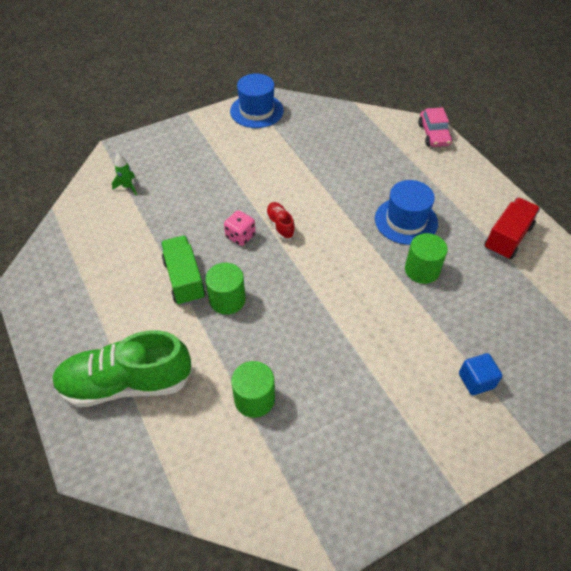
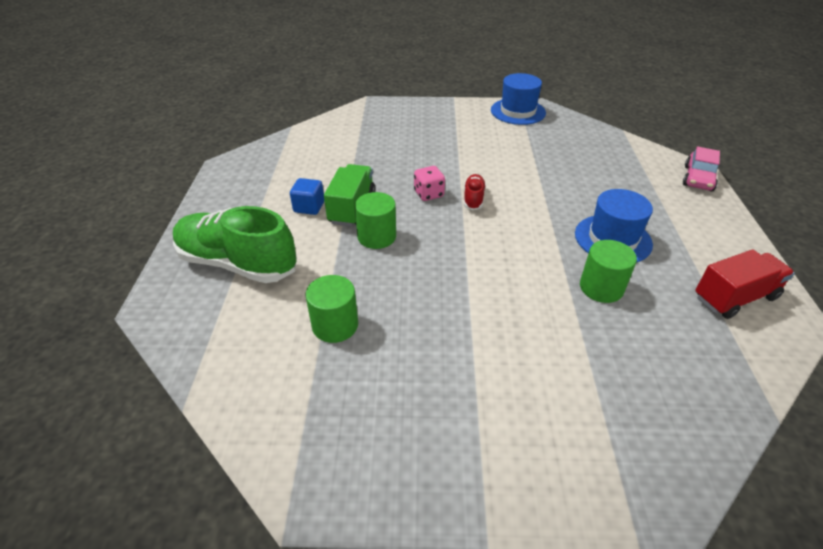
camera: 30 degrees right, 10 degrees down
(127, 187) = (361, 130): green rocket -> none
(476, 381) = (596, 422): blue cube -> blue cube (309, 207)

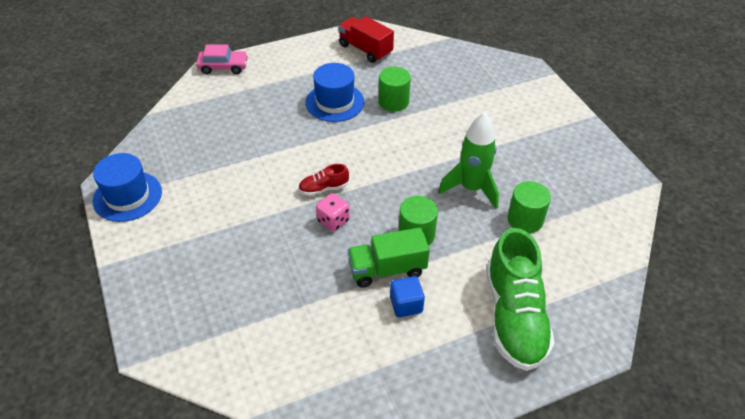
camera: 115 degrees left, 5 degrees up
(411, 299) = (471, 188): none -> green rocket

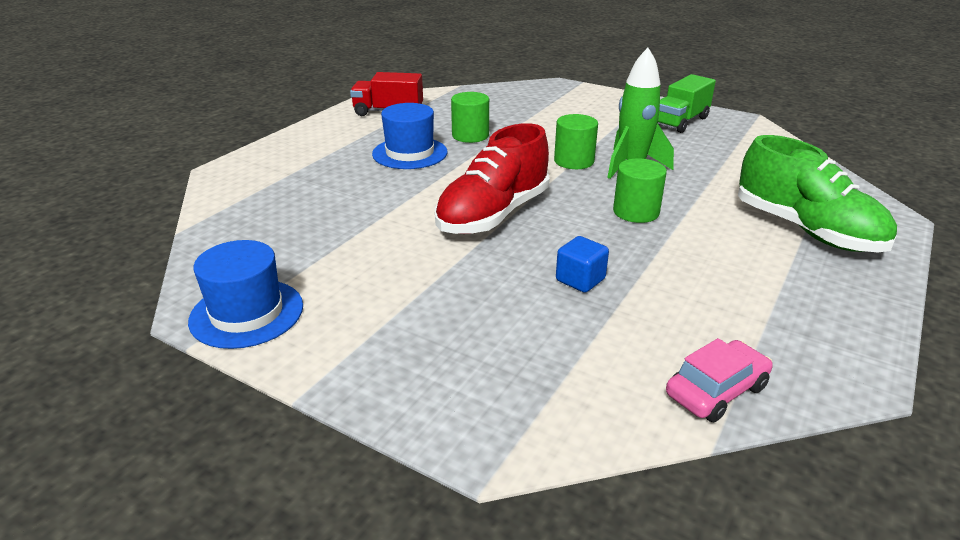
camera: 35 degrees left, 15 degrees down
(223, 67) = (236, 166): pink car -> pink car (716, 391)
(323, 188) = (493, 215): red shoe -> red shoe, size x2.26
(333, 221) = (541, 234): pink dice -> none
(387, 269) = (650, 246): green truck -> green truck (681, 121)
(406, 305) = (709, 263): blue cube -> blue cube (580, 280)
(525, 220) = (707, 168): green cylinder -> green cylinder (574, 161)

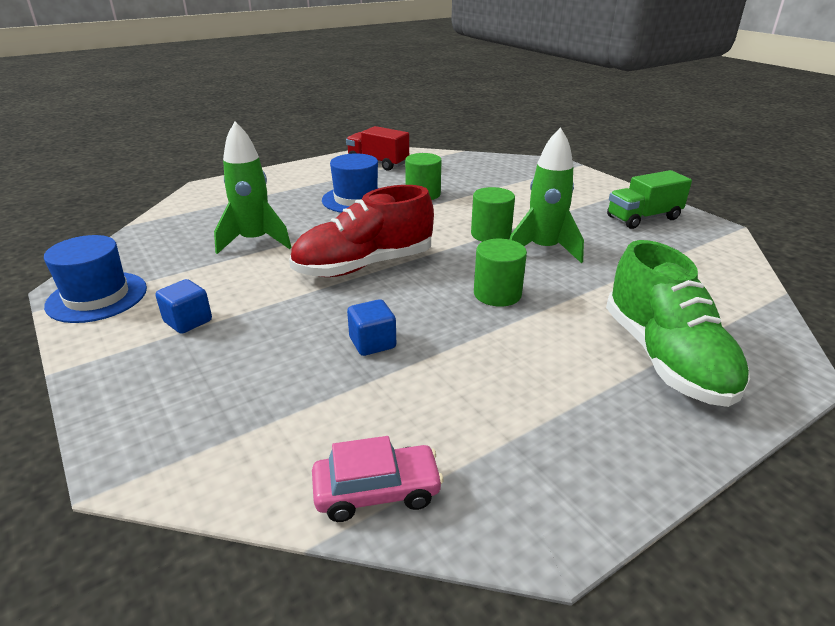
camera: 25 degrees right, 0 degrees up
(354, 216) = (255, 241): none -> green rocket
(382, 309) = (188, 321): none -> blue cube

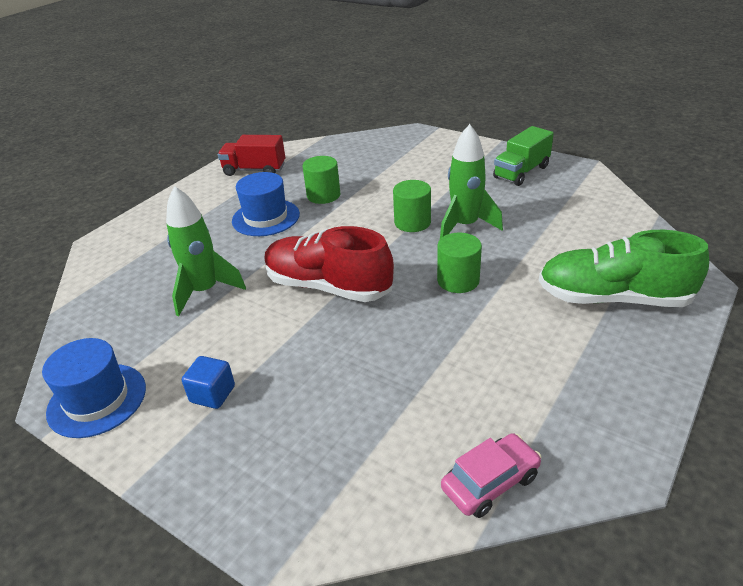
camera: 20 degrees left, 5 degrees up
(364, 266) = (328, 286): red shoe -> red shoe turned 75 degrees clockwise
(372, 343) = (392, 359): blue cube -> none
(665, 358) = (613, 298): green shoe -> green shoe turned 135 degrees clockwise

